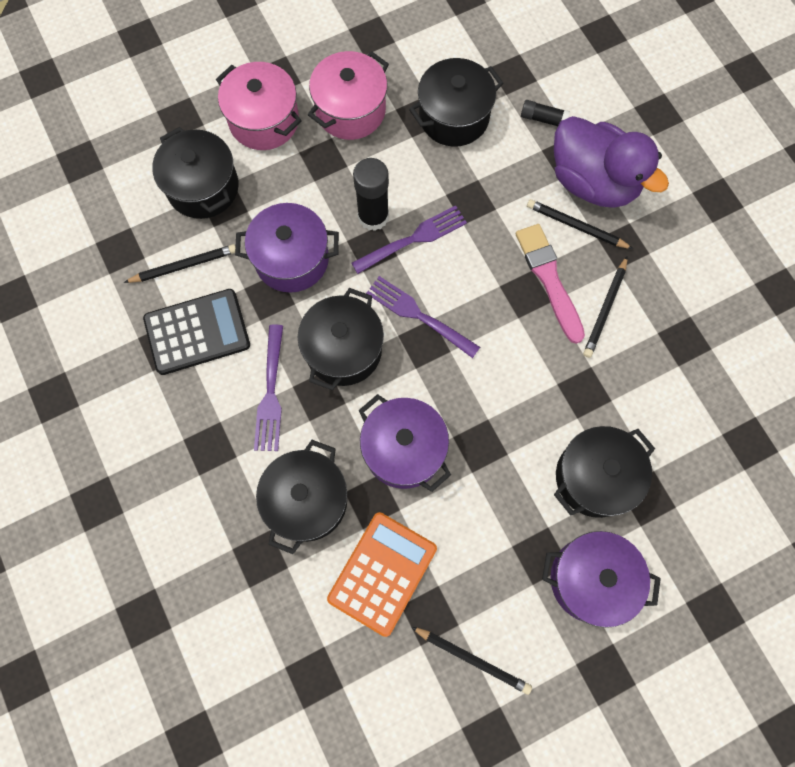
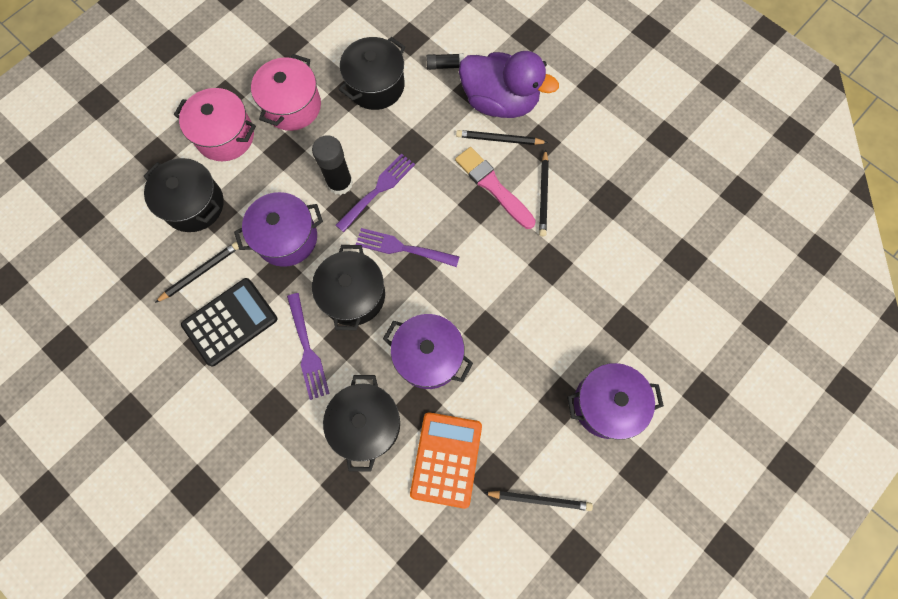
camera: 20 degrees left, 0 degrees up
(594, 477) = (581, 325): black pot -> none

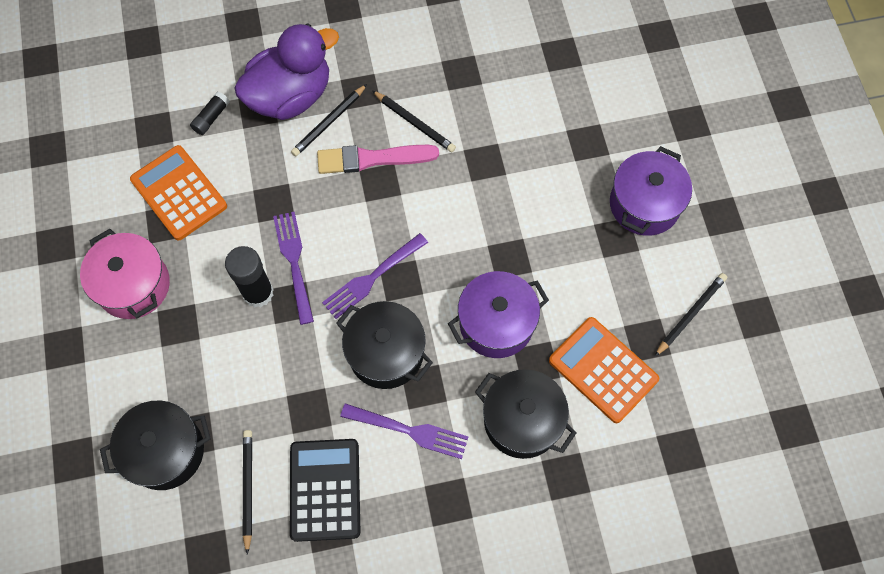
camera: 55 degrees left, 5 degrees down
(225, 136) = (111, 372): pink pot -> none
(287, 238) = (277, 380): purple pot -> none
(376, 86) = (179, 193): black pot -> orange calculator

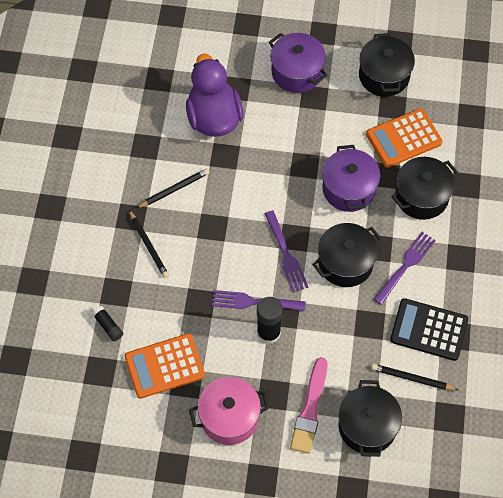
camera: 70 degrees left, 5 degrees down
(290, 96) = (114, 265): purple duck -> purple duck (214, 117)
(372, 159) = (192, 226): pink brush -> pink brush (310, 409)
(690, 314) = (384, 76): black pencil -> black pot

